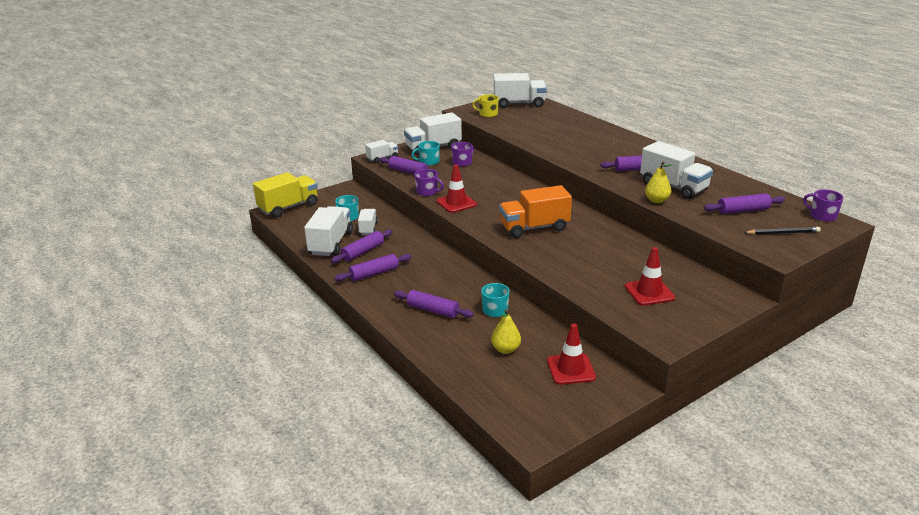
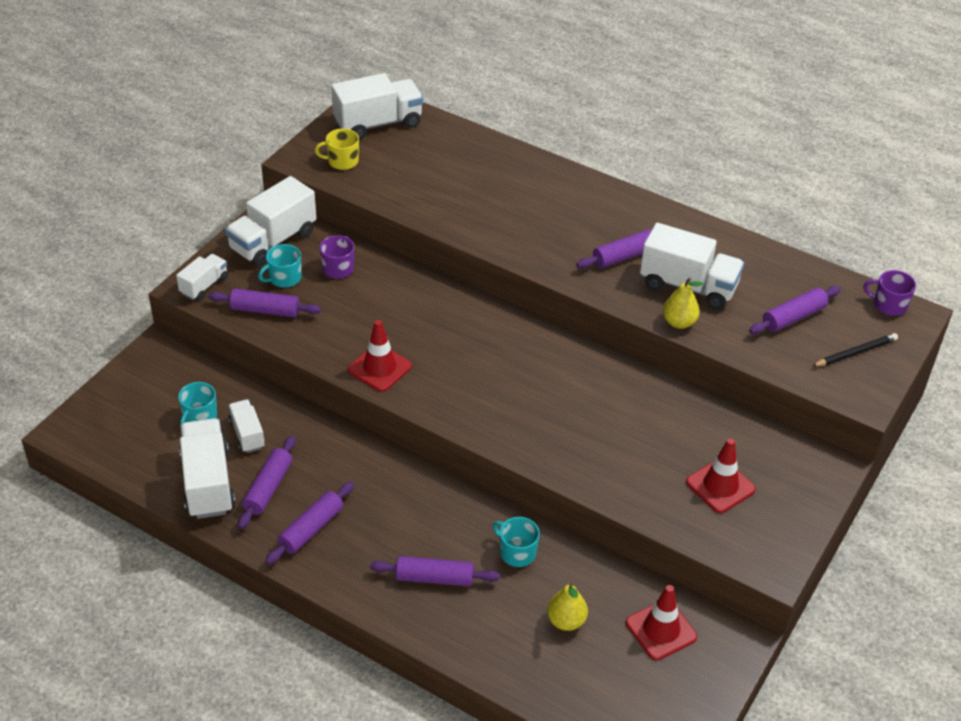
camera: 25 degrees left, 15 degrees up
(289, 207) = (87, 417): yellow truck -> none
(427, 192) = (321, 352): purple mug -> none
(534, 228) = (517, 395): orange truck -> none

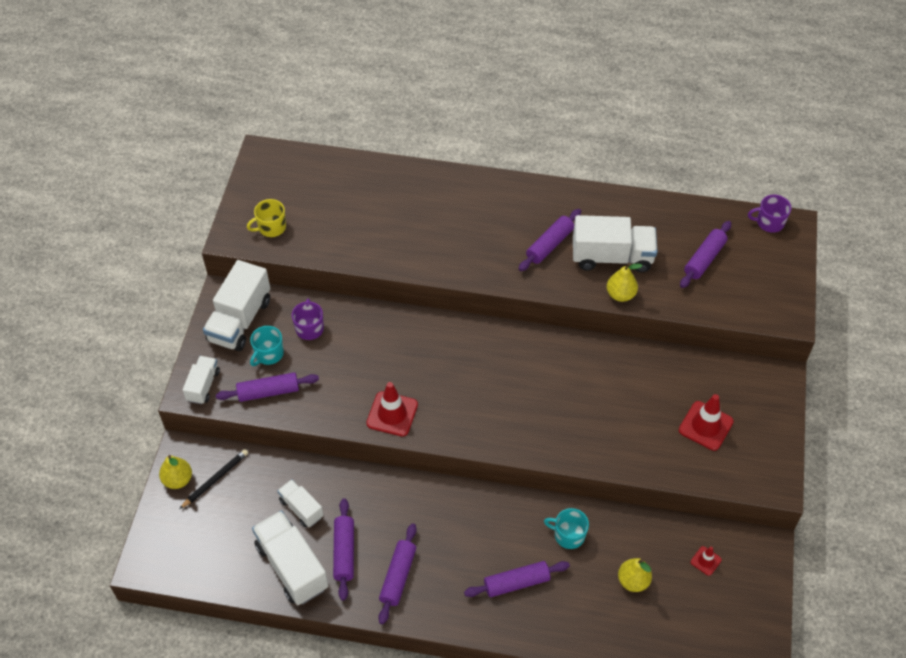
camera: 20 degrees left, 10 degrees up
(140, 370) = (178, 480): none -> yellow pear
(199, 417) = (253, 507): turquoise mug -> none
(378, 123) = (282, 178): white truck -> none
(661, 630) = (705, 561): red traffic cone -> red traffic cone, size x0.53
(855, 353) = (764, 276): black pencil -> black pencil (215, 479)

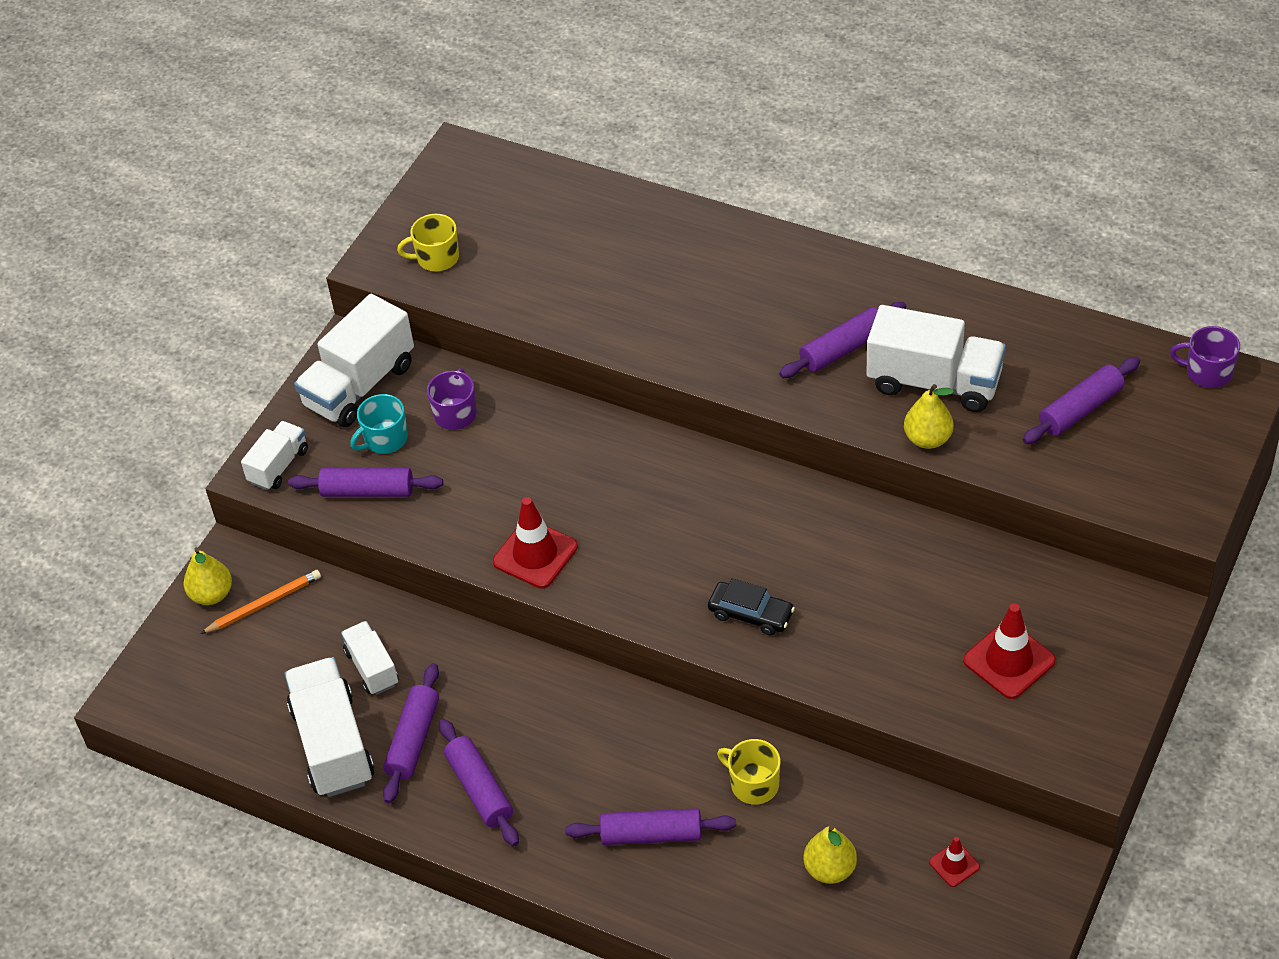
camera: 20 degrees right, 5 degrees down
(215, 479) = (264, 604): black pencil -> orange pencil
(398, 576) = (479, 789): purple rolling pin -> purple rolling pin turned 60 degrees counterclockwise
(540, 427) = (751, 614): none -> black car
(568, 535) = (753, 784): turquoise mug -> yellow mug

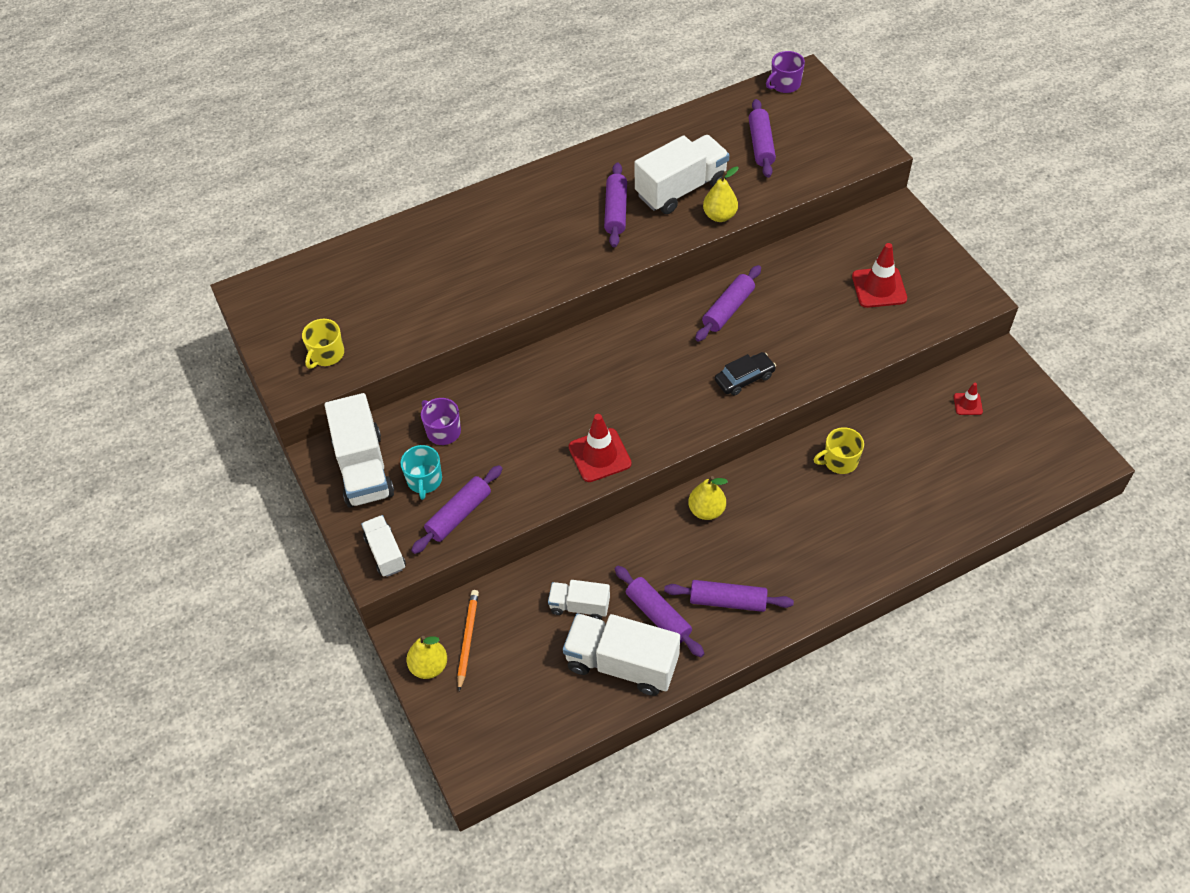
camera: 55 degrees left, 5 degrees up
(651, 834) = (835, 531): purple rolling pin -> purple rolling pin (728, 309)
(830, 869) = (927, 461): yellow pear -> yellow pear (706, 510)

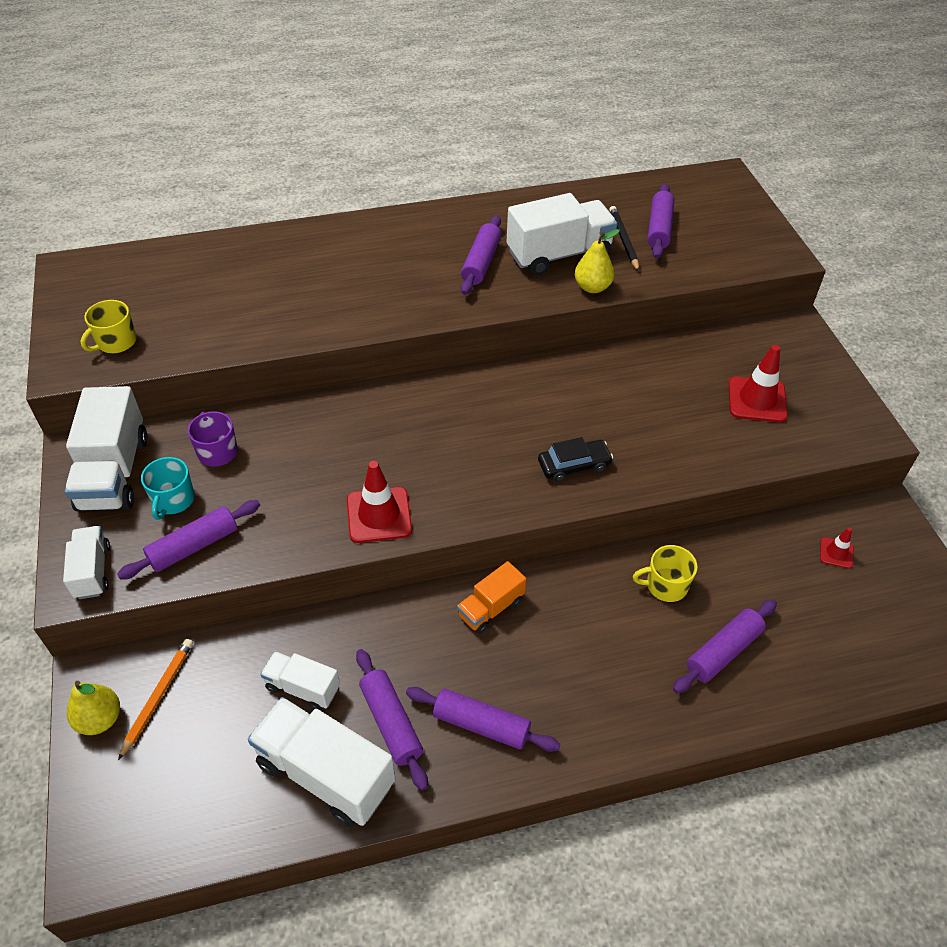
camera: 10 degrees right, 5 degrees down
(706, 510) = (491, 608): yellow pear -> orange truck
(728, 309) = (578, 389): purple rolling pin -> purple rolling pin (723, 651)
(733, 163) = (624, 240): none -> black pencil
(784, 84) = (701, 179): purple mug -> none

